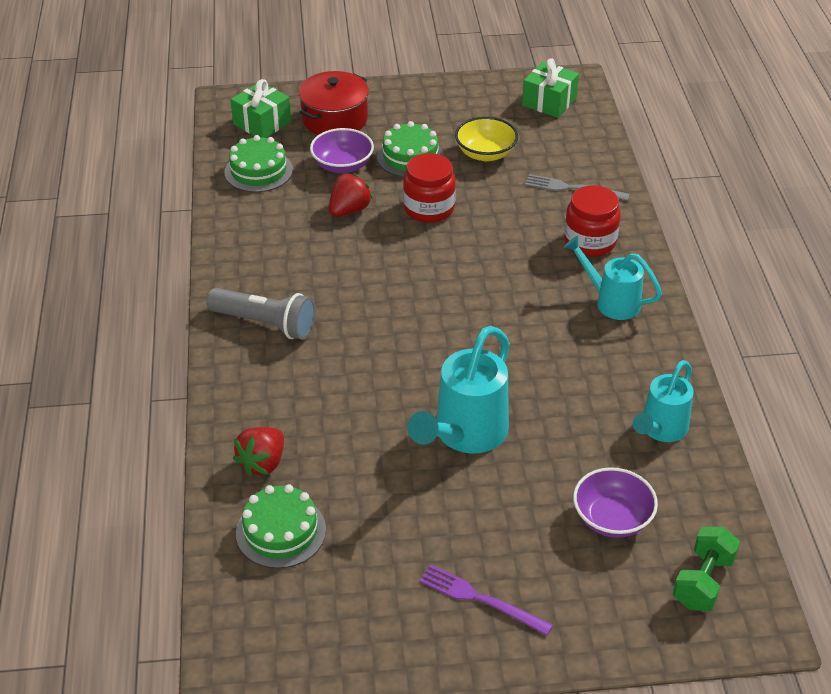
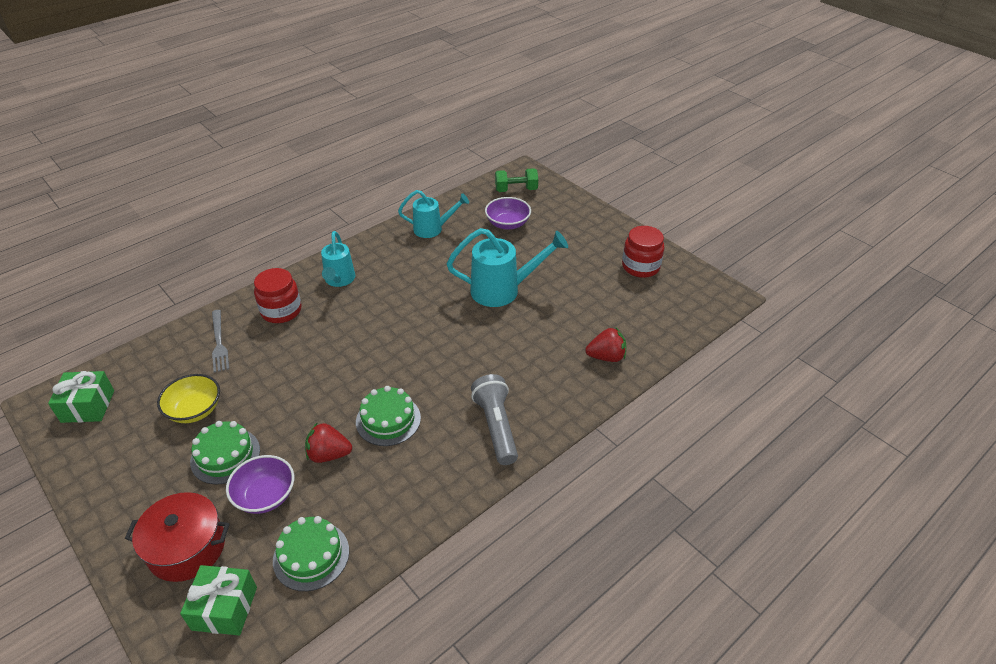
camera: 125 degrees left, 0 degrees up
(281, 531) = (639, 324): green cake -> green cake (388, 420)
(429, 208) = (294, 408): red jar -> red jar (640, 267)
(480, 599) = (597, 242): purple fork -> none

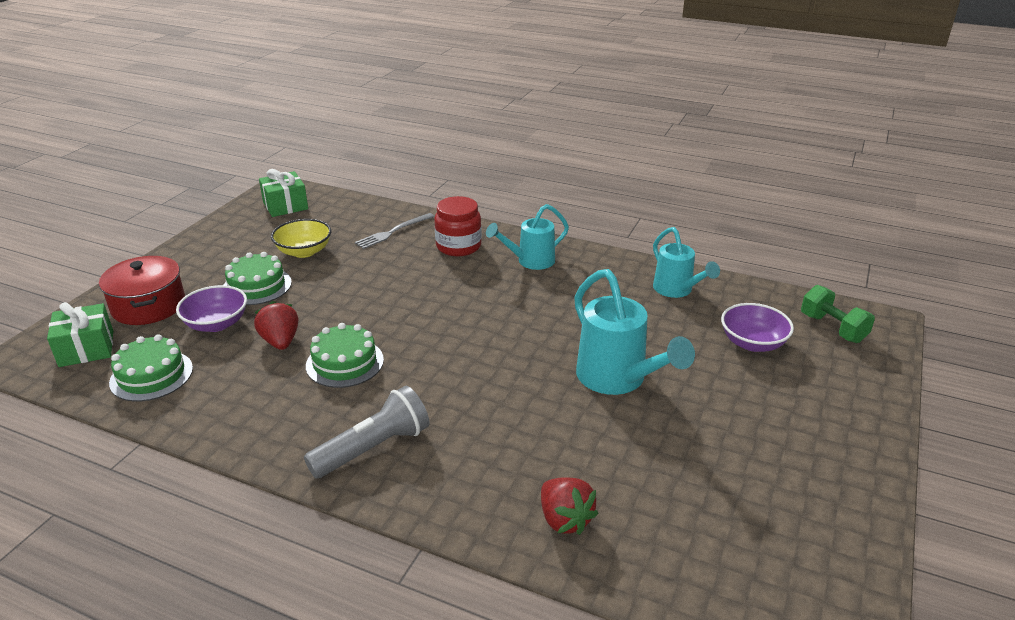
camera: 65 degrees right, 10 degrees down
(640, 267) = (803, 506): red jar -> none

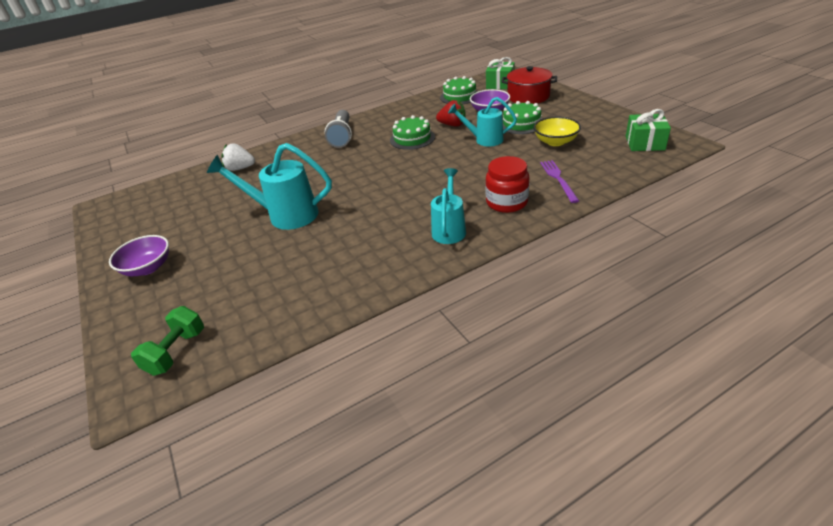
camera: 130 degrees right, 5 degrees up
(393, 232) = (558, 179): grey fork -> purple fork
(565, 519) = (240, 168): red strawberry -> white strawberry
(676, 290) = (326, 289): turquoise watering can -> turquoise watering can (484, 140)
(752, 343) = (230, 291): purple bowl -> purple bowl (148, 268)
(832, 328) = (176, 352): green dumbbell -> green dumbbell turned 75 degrees counterclockwise

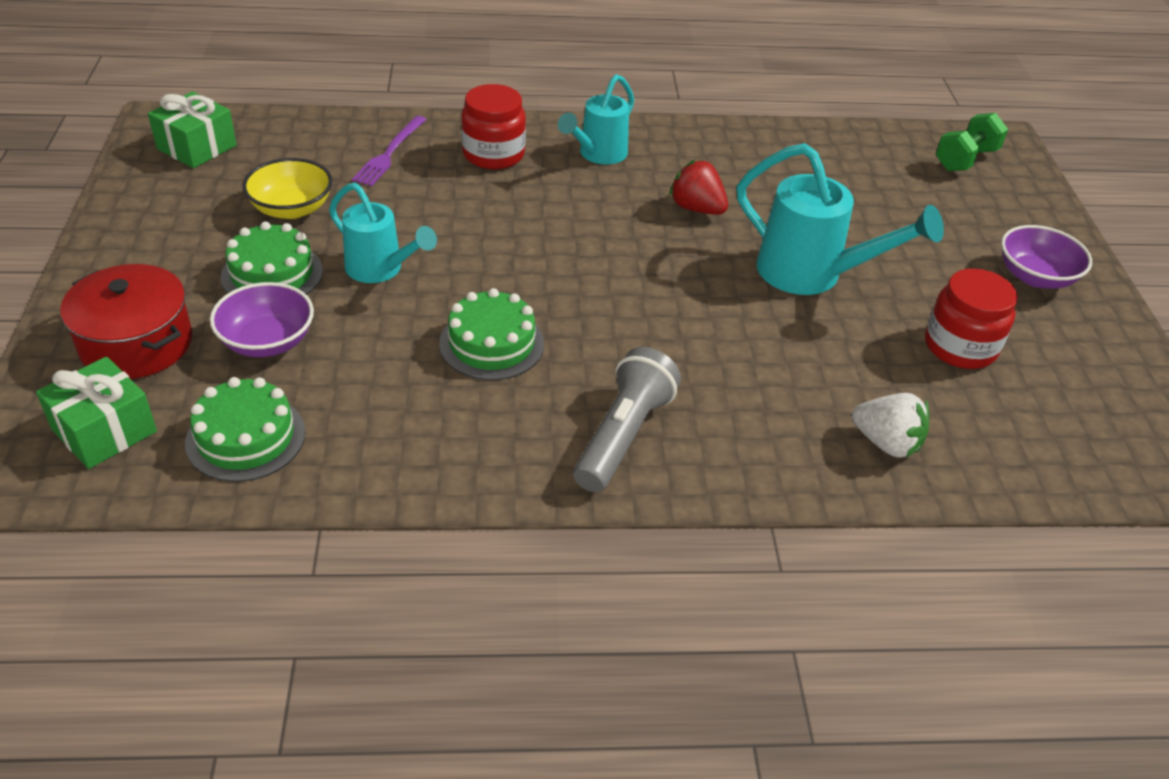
camera: 160 degrees left, 5 degrees up
(203, 213) = (960, 347): none -> red jar
(452, 125) = (381, 340): red strawberry -> red strawberry (696, 208)

